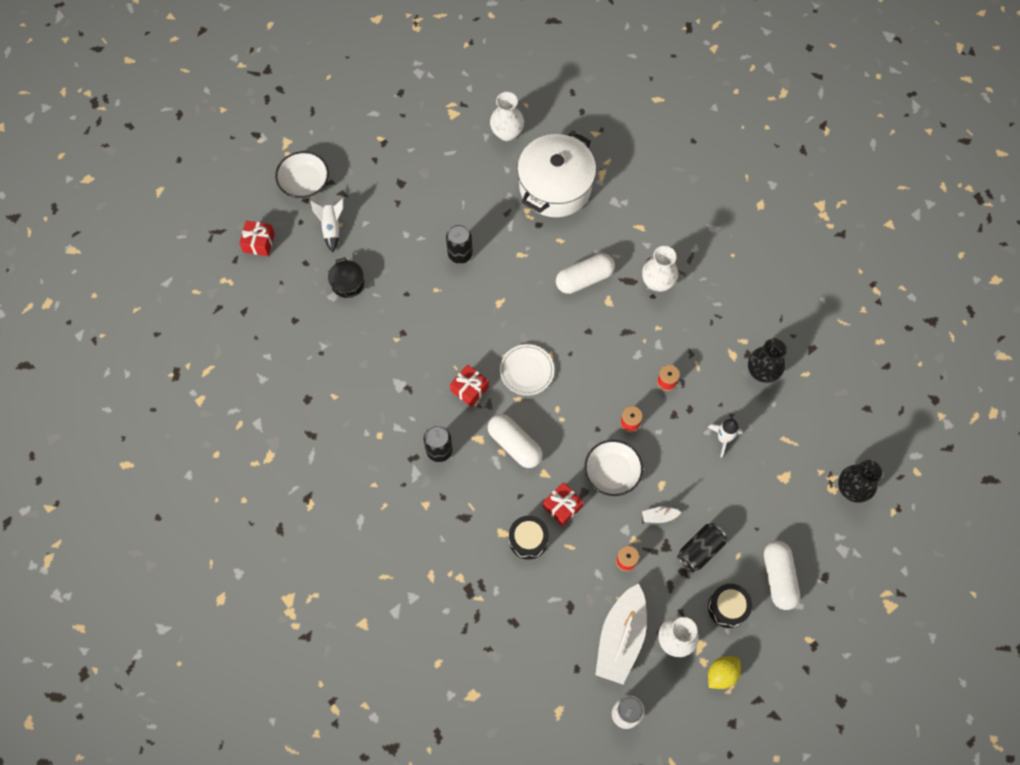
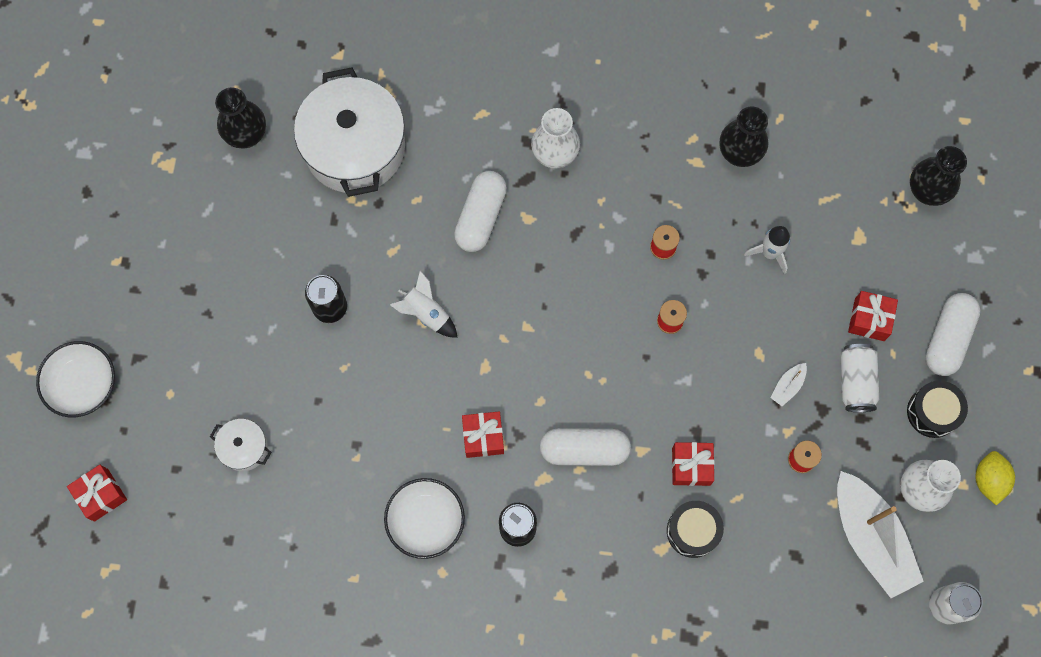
camera: 45 degrees left, 5 degrees up
(331, 228) = (165, 406): white rocket -> white rocket (426, 313)
(347, 283) = (244, 448): black pot -> white pot
(507, 133) = (246, 135): white vase -> black vase
(526, 371) = (520, 365): white plate -> none
(612, 472) = (702, 386): white bowl -> white bowl (426, 521)
(700, 550) = (855, 382): black can -> white can
(743, 525) = (869, 320): none -> red gift
(778, 577) = (947, 338): white capsule -> white capsule turned 75 degrees clockwise

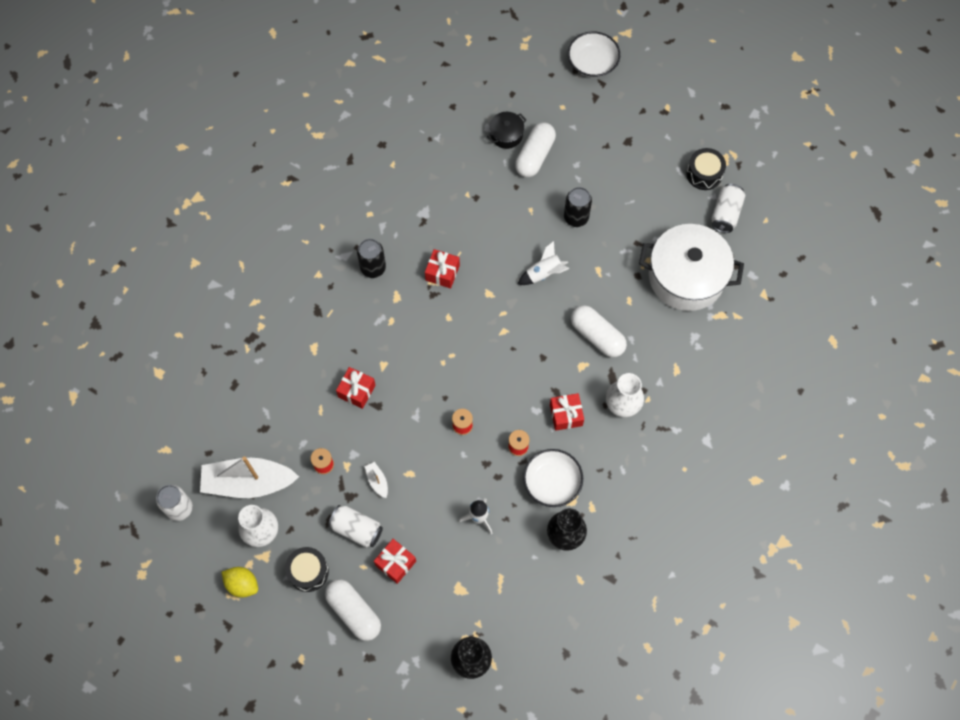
camera: 115 degrees right, 5 degrees down
(101, 495) = (516, 50): red gift -> red gift (566, 415)
(244, 448) = (506, 135): white pot -> black pot
(246, 135) = (725, 214): black vase -> white can
(426, 521) = (406, 217): white bowl -> white bowl (552, 482)
(584, 450) = (402, 330): white capsule -> white capsule (535, 156)
(693, 531) = (314, 372): black drum -> black drum (704, 174)

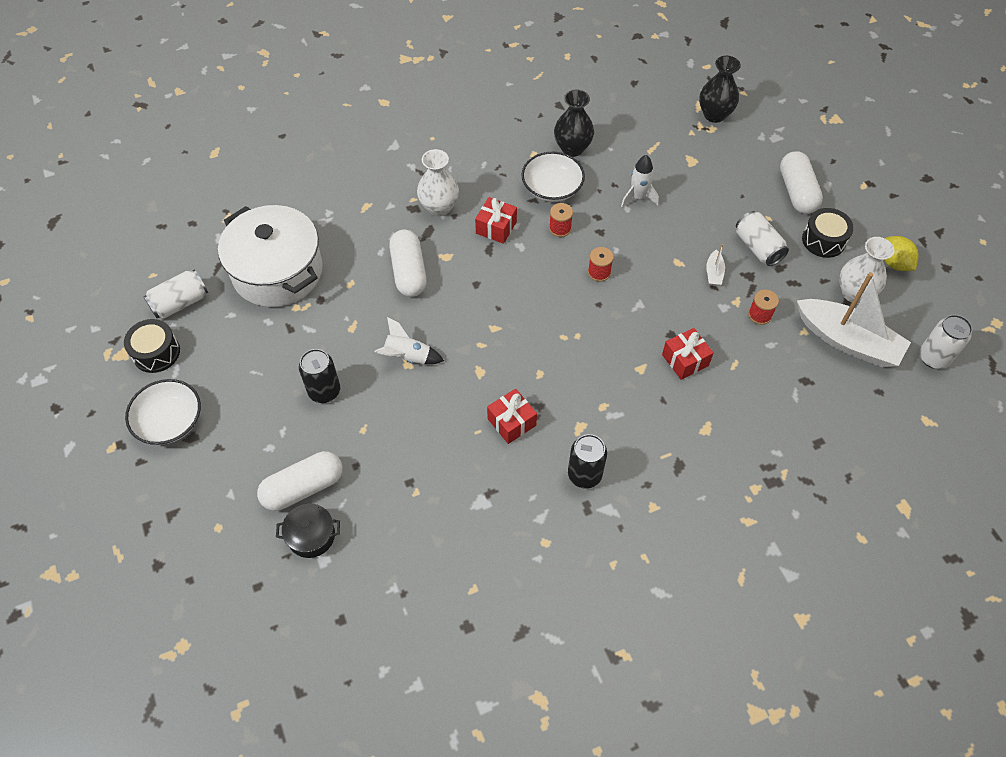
camera: 145 degrees left, 10 degrees down
(395, 563) = (737, 205): red gift -> none
(592, 62) = (129, 561): white bowl -> white bowl (170, 421)

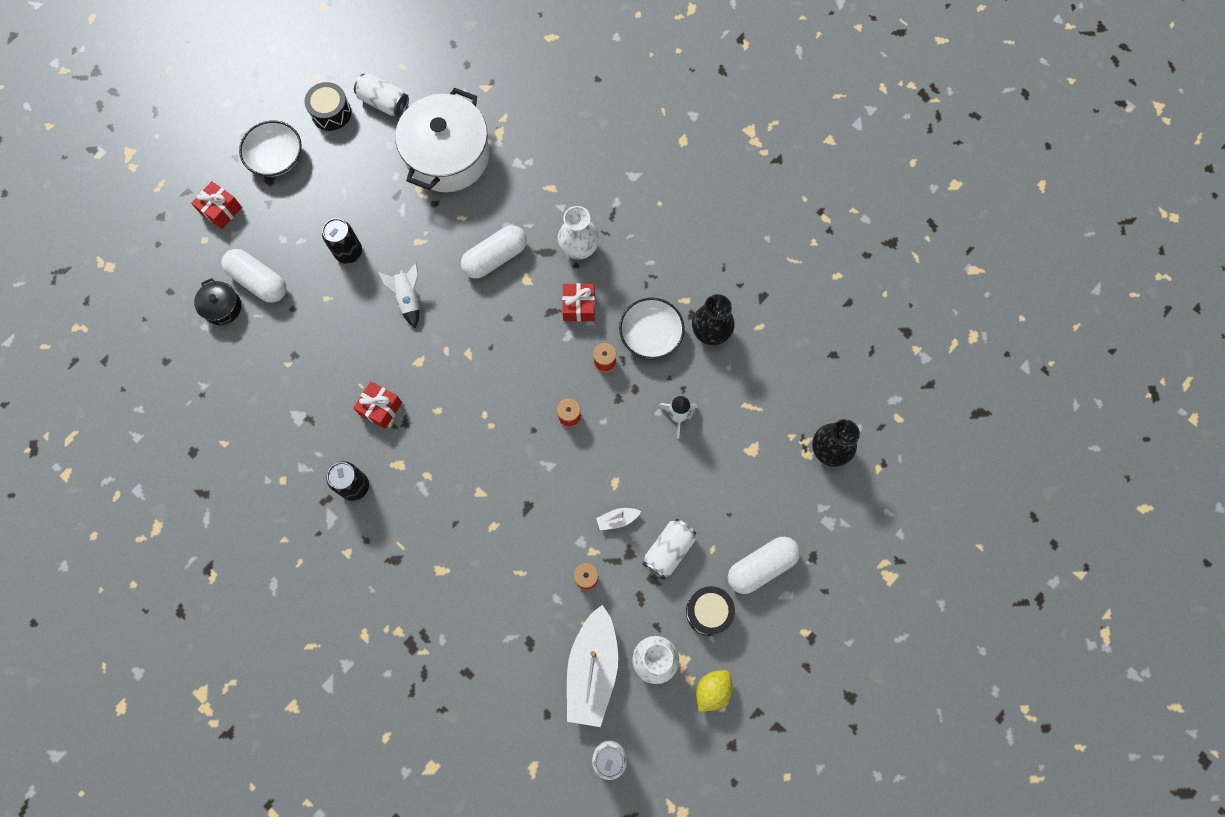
camera: 65 degrees right, 15 degrees up
(685, 360) = (505, 527): red gift -> red gift (221, 210)

